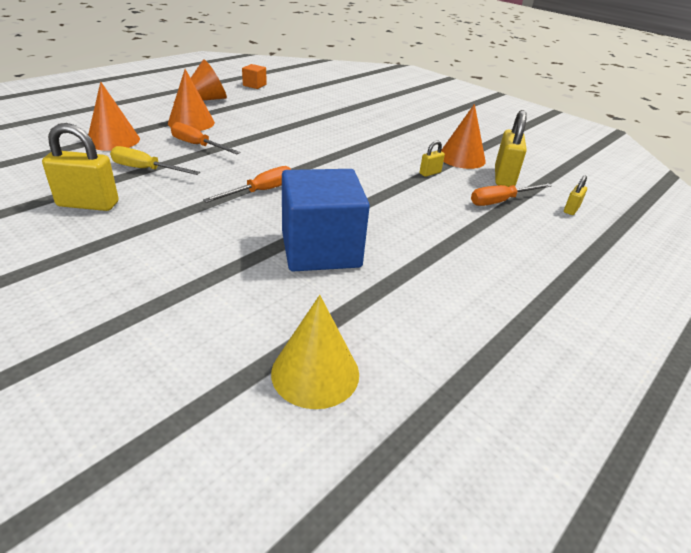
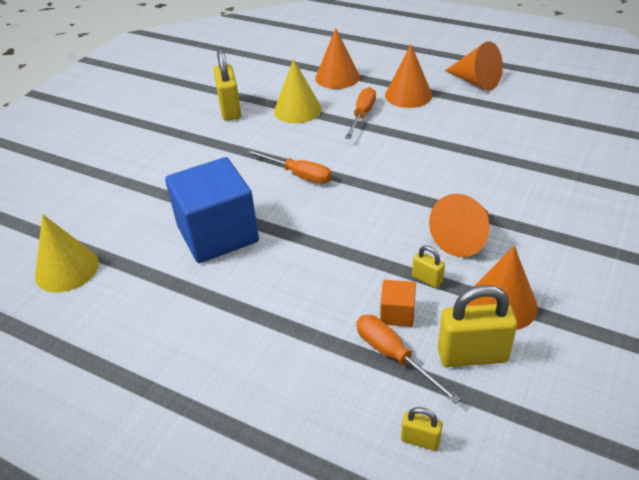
camera: 80 degrees right, 5 degrees up
(146, 169) = (297, 110): yellow screwdriver -> yellow cone
(254, 85) = (555, 92): orange cube -> orange cube (397, 314)
(393, 151) = (463, 238): none -> orange cone

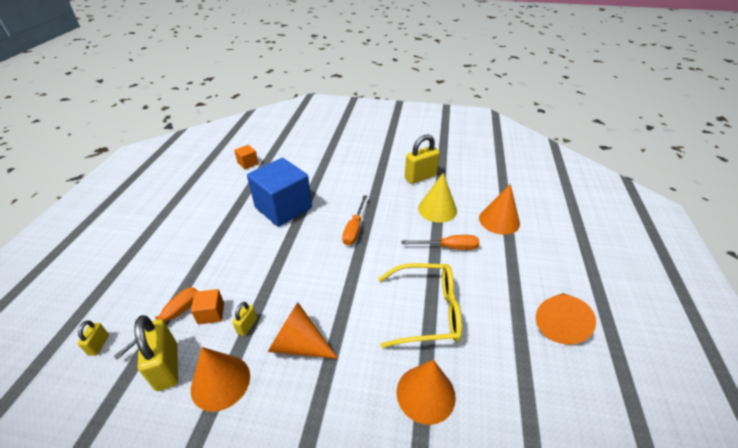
camera: 70 degrees right, 0 degrees up
(67, 269) = (248, 163): yellow cone -> orange cube
(408, 95) = (498, 272): orange cone -> orange cone (425, 394)
(443, 145) = (427, 311): none -> yellow glasses

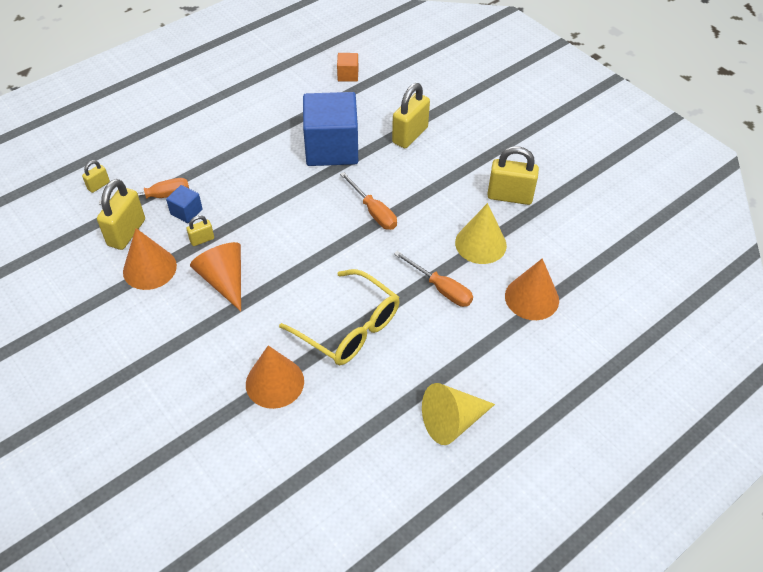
camera: 40 degrees right, 10 degrees up
(211, 313) = (186, 212): orange cube -> blue cube
(326, 176) = (410, 135): none -> yellow padlock
(354, 229) = (373, 211): orange screwdriver -> orange screwdriver turned 90 degrees counterclockwise
(558, 323) = (452, 421): orange cone -> yellow cone

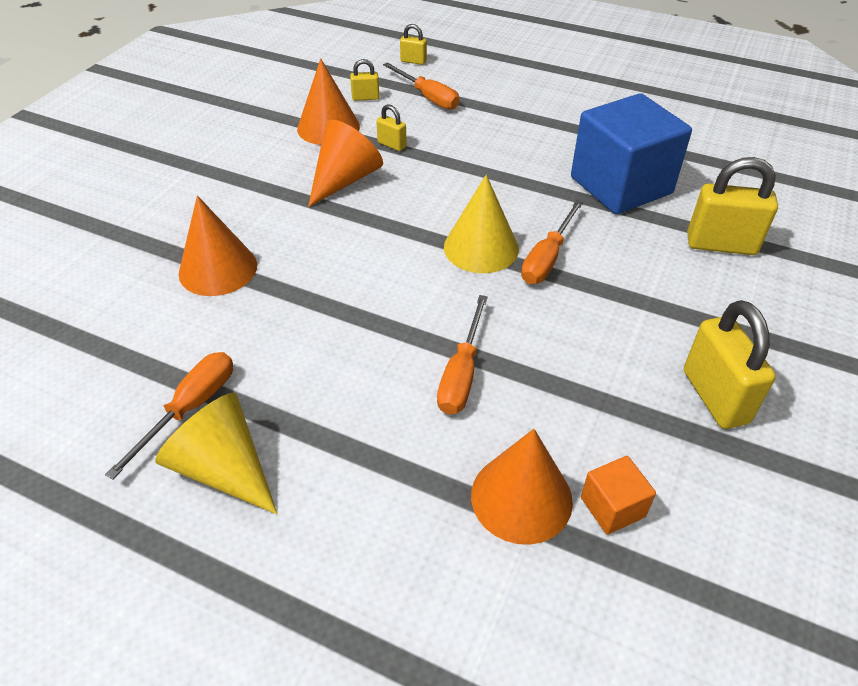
camera: 65 degrees right, 5 degrees down
(126, 232) = (365, 98): yellow padlock -> yellow padlock, size x0.50
(186, 212) = (423, 121): blue cube -> none
(348, 75) = (763, 154): orange cube -> orange cube (612, 507)
(349, 328) = (334, 304): yellow glasses -> none
(398, 428) = (190, 408): none -> orange screwdriver
(480, 244) = (583, 392): yellow cone -> yellow cone (481, 248)

